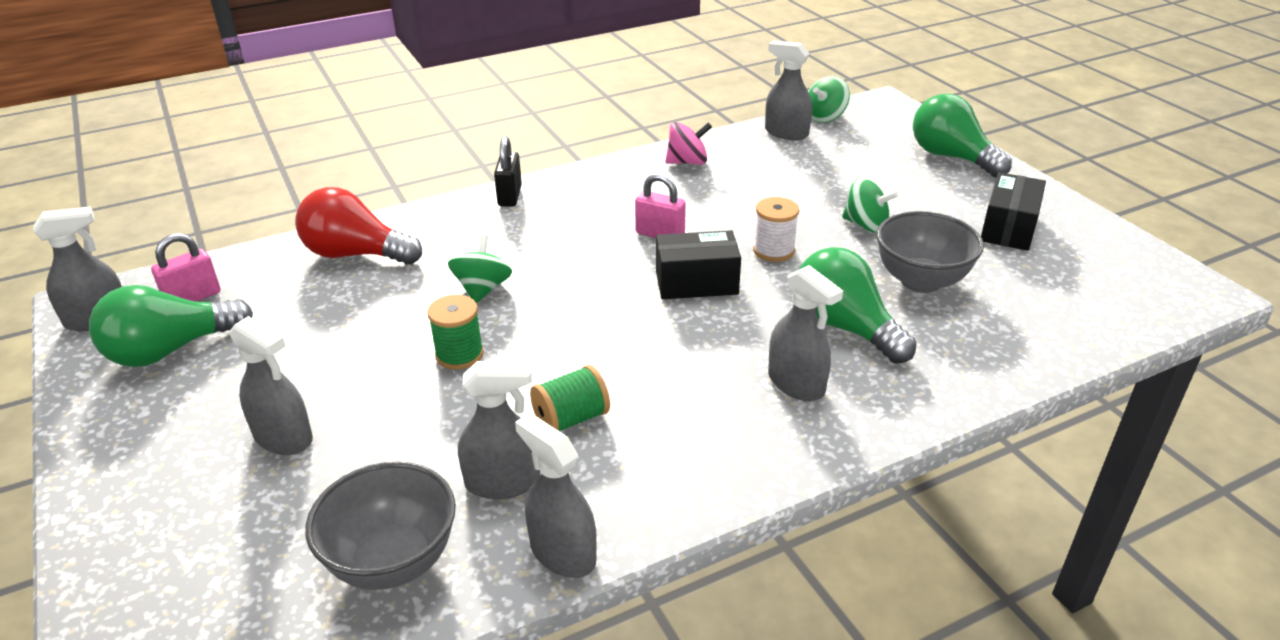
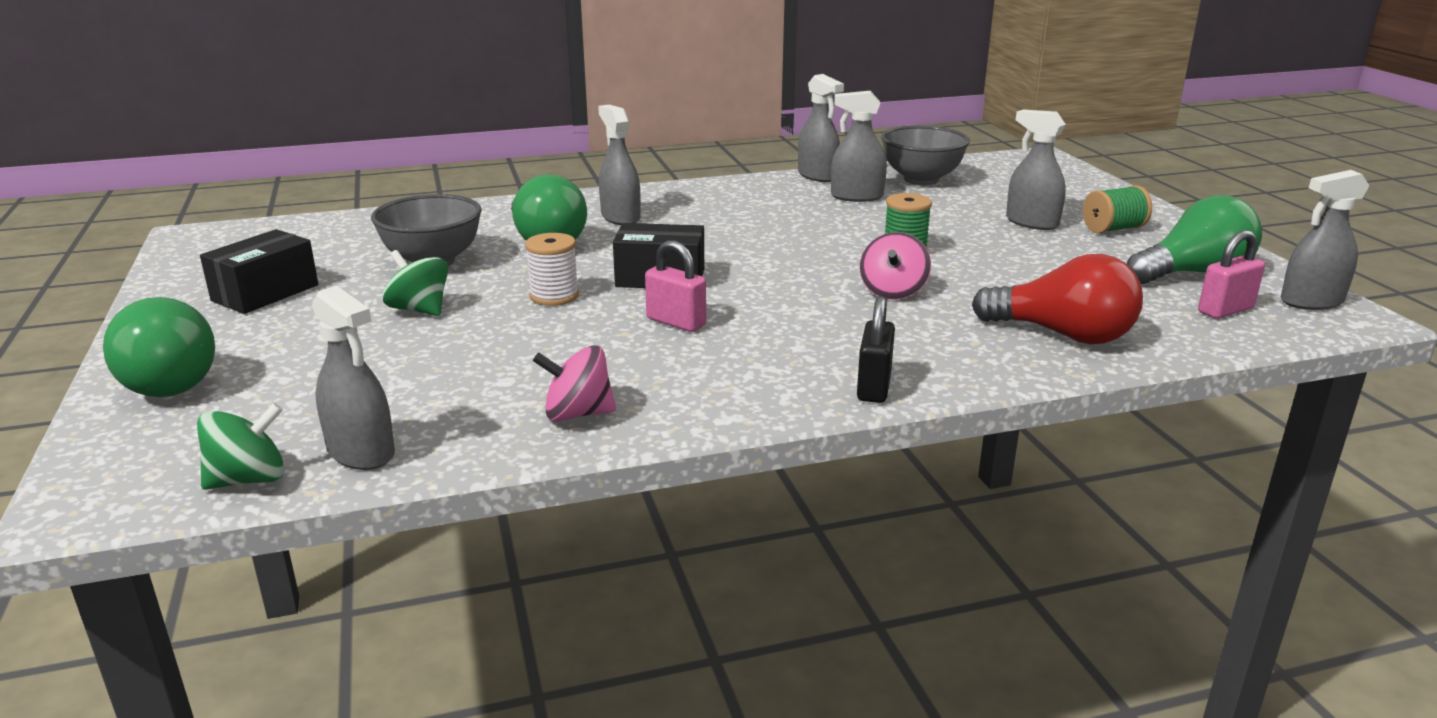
camera: 170 degrees left, 10 degrees down
(482, 289) = (892, 291): green spinning top -> pink spinning top
(571, 419) = (806, 215): green spool -> green spool (1113, 229)

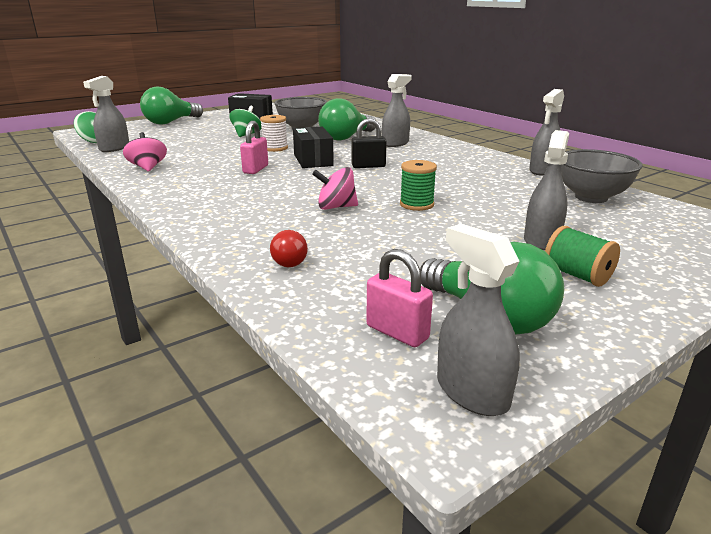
camera: 70 degrees right, 0 degrees up
(856, 196) = (514, 183): grey spray bottle -> none
(873, 387) = (186, 214): black padlock -> black padlock (368, 166)
(1062, 335) = (291, 260): red light bulb -> red light bulb, size x0.51

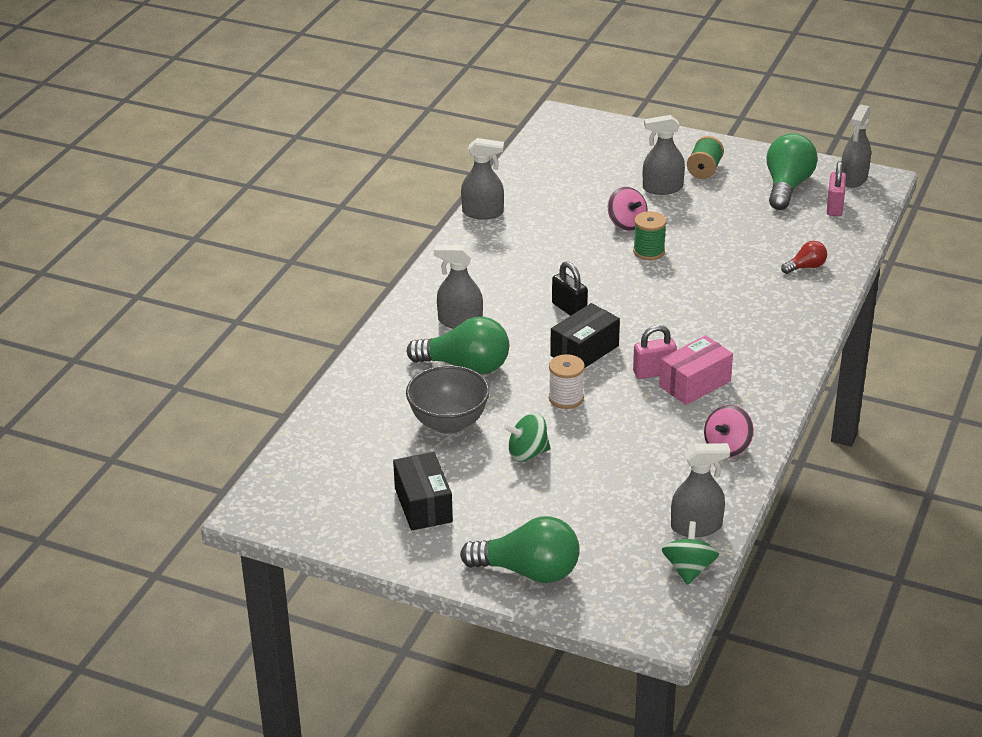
camera: 120 degrees left, 10 degrees up
(221, 175) = (694, 384): none -> pink box
(336, 207) = (698, 286): pink spinning top -> pink spinning top (626, 223)
(591, 197) = (543, 181): grey bowl -> none

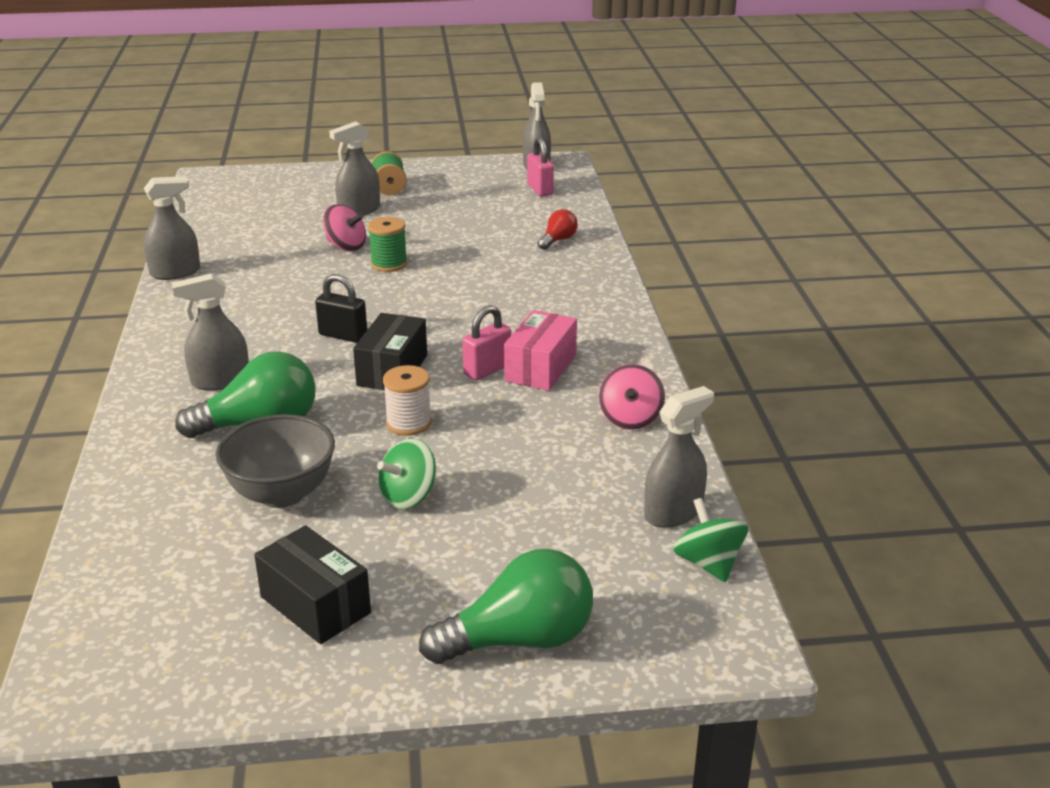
camera: 30 degrees left, 5 degrees down
(787, 187) = (481, 184): green light bulb -> none

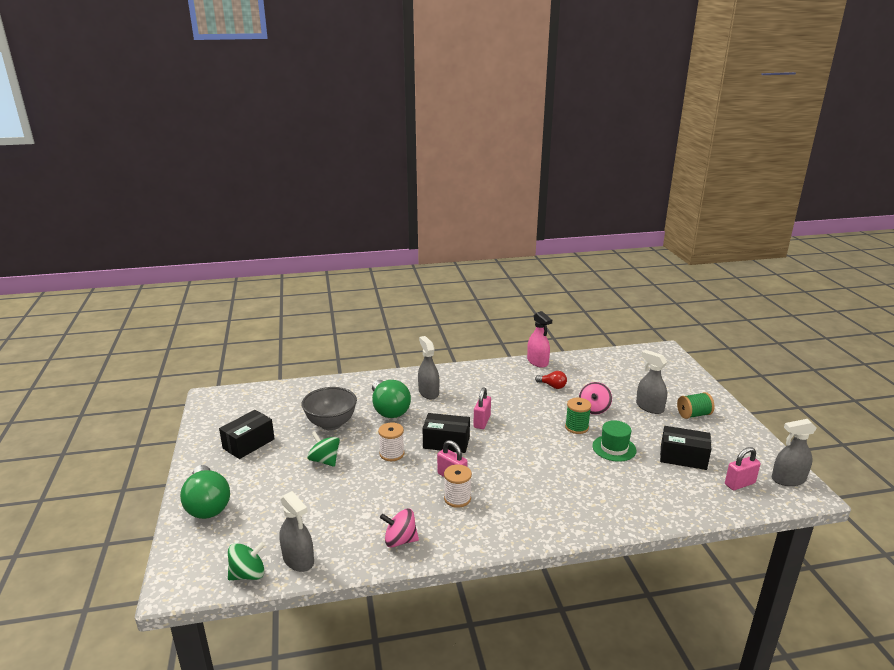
camera: 85 degrees right, 5 degrees down
(175, 272) = (537, 362): grey spray bottle -> pink spray bottle
(343, 335) = (482, 422): black padlock -> pink padlock
(449, 246) = (614, 448): none -> green hat
(482, 209) = (683, 457): none -> black box
(540, 368) = (457, 498): pink box -> white spool
(558, 240) = (649, 498): red light bulb -> red light bulb (552, 386)

